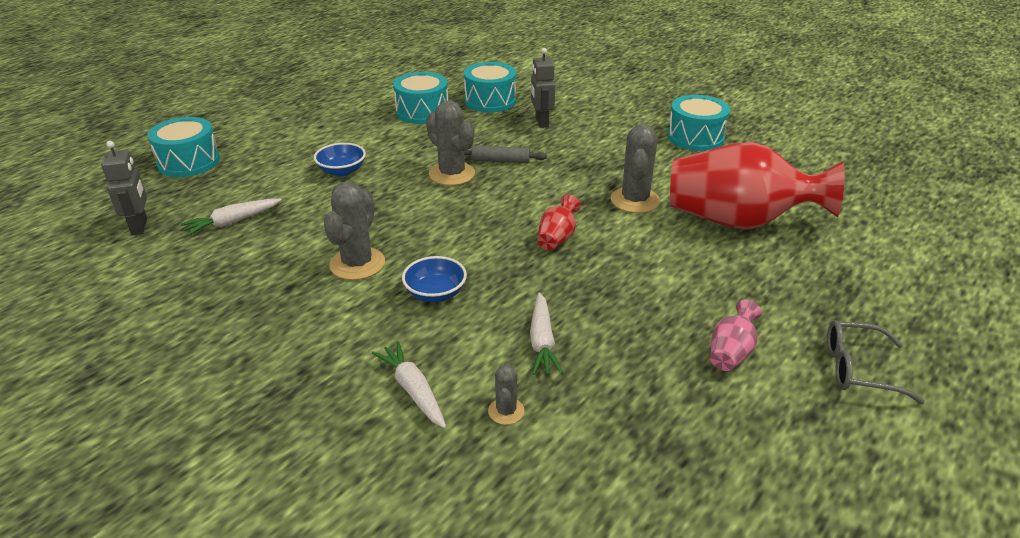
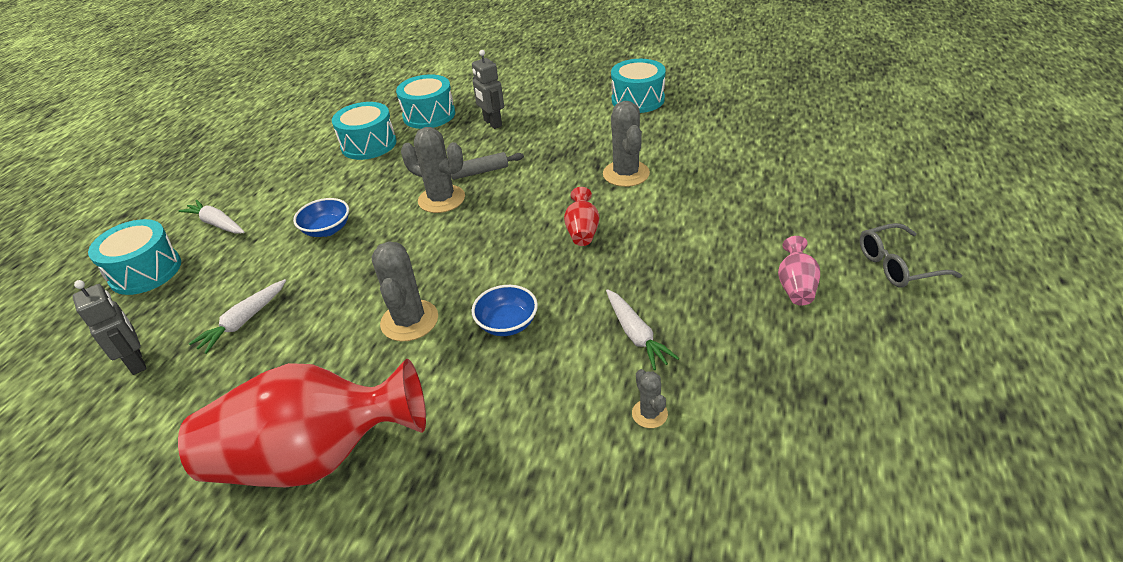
camera: 20 degrees left, 5 degrees up
(413, 390) = (552, 428): white carrot -> white carrot (217, 224)
(738, 221) = (723, 166): red vase -> red vase (315, 457)

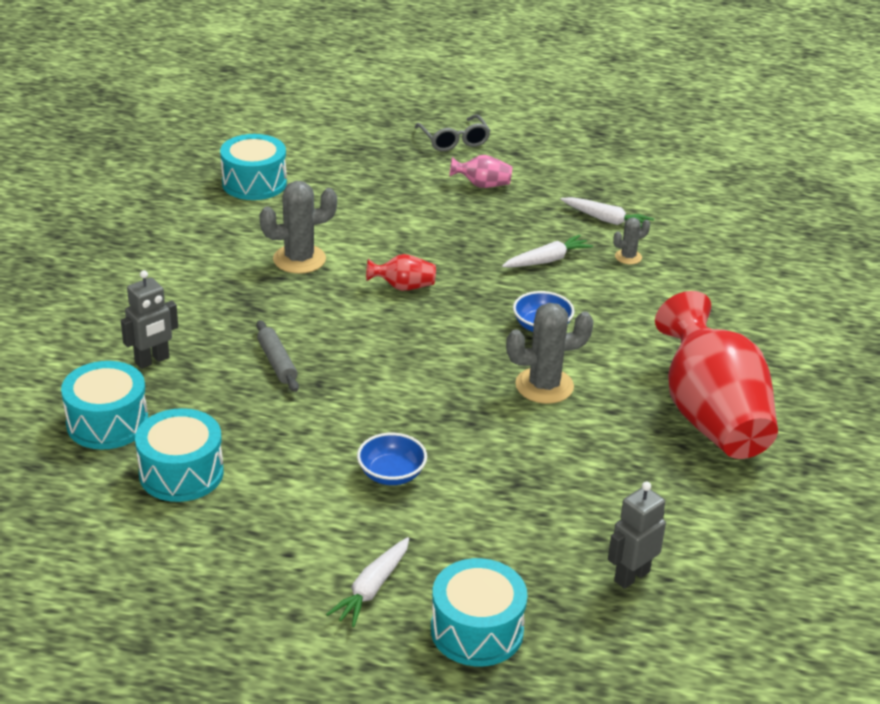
camera: 100 degrees left, 5 degrees down
(244, 321) = (558, 506): white carrot -> white carrot (606, 220)
(441, 199) = (334, 387): grey cactus -> none
(638, 100) = (127, 247): turquoise drum -> turquoise drum (254, 183)

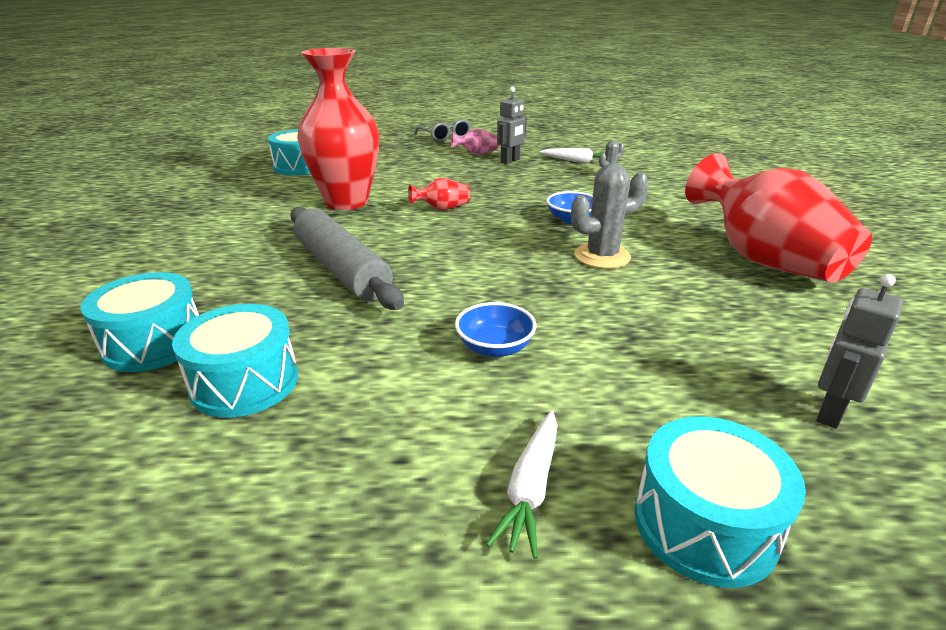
camera: 10 degrees left, 5 degrees down
(152, 361) = (211, 282): grey robot -> grey robot (510, 161)
(277, 362) = (342, 269): grey rolling pin -> grey rolling pin, size x2.08
(299, 259) = (346, 202): grey cactus -> red vase
(547, 260) = (549, 184): white carrot -> none

